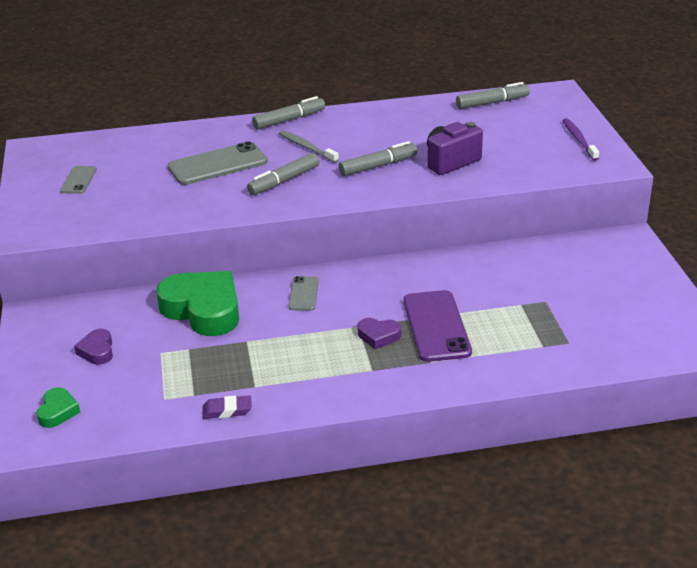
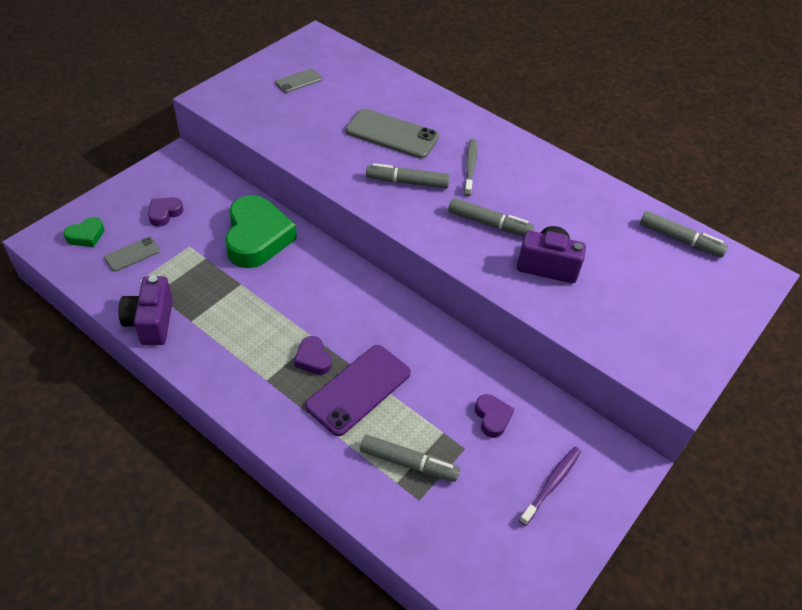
camera: 45 degrees right, 15 degrees up
(227, 410) = (151, 322): purple eraser -> purple camera
(289, 120) = (499, 134): grey marker -> grey marker (408, 463)
(303, 294) = (327, 281): grey phone -> grey phone (132, 254)
(532, 276) = (492, 418): none -> purple heart
(579, 140) = (691, 336): purple toothbrush -> purple toothbrush (551, 484)

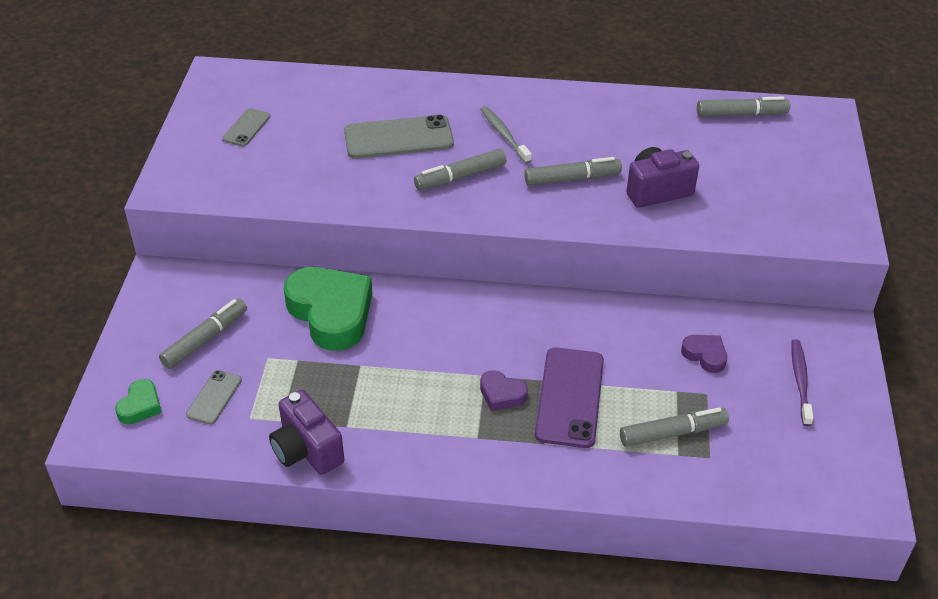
camera: 30 degrees left, 5 degrees down
(164, 213) = (205, 339): purple heart -> grey marker

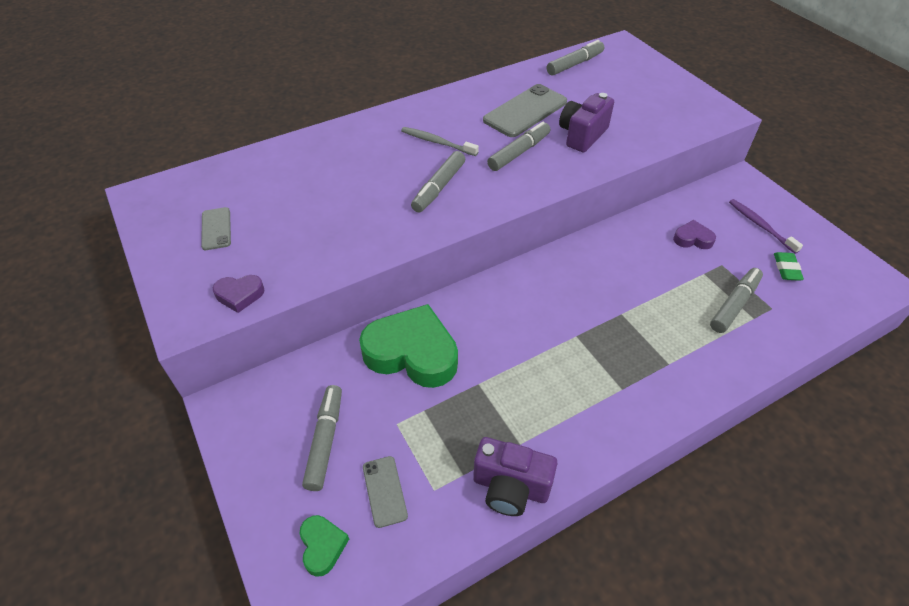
camera: 35 degrees left, 5 degrees up
(398, 138) = (359, 179): grey phone -> grey phone (525, 111)
(501, 394) = (602, 344): purple heart -> purple heart (240, 295)
(569, 397) = (647, 318): purple phone -> none
(774, 433) = (786, 269): none -> green eraser

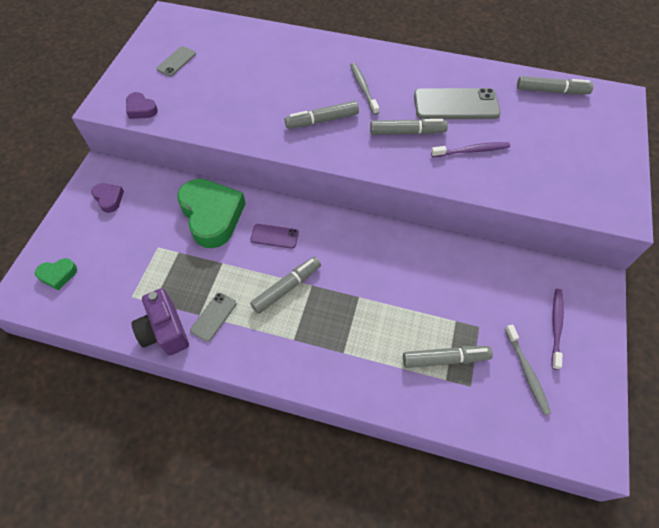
camera: 45 degrees right, 10 degrees up
(322, 546) = (58, 275): green heart -> green heart turned 45 degrees clockwise
(325, 440) = (118, 225): grey marker -> grey marker (287, 287)
(384, 491) = (111, 275): grey phone -> grey phone (213, 317)
(493, 324) = (274, 236): none -> purple phone
(582, 135) = (472, 151): purple camera -> purple toothbrush
(692, 239) = (484, 292): purple heart -> purple heart (109, 199)
(786, 269) = (527, 372): green eraser -> grey toothbrush

